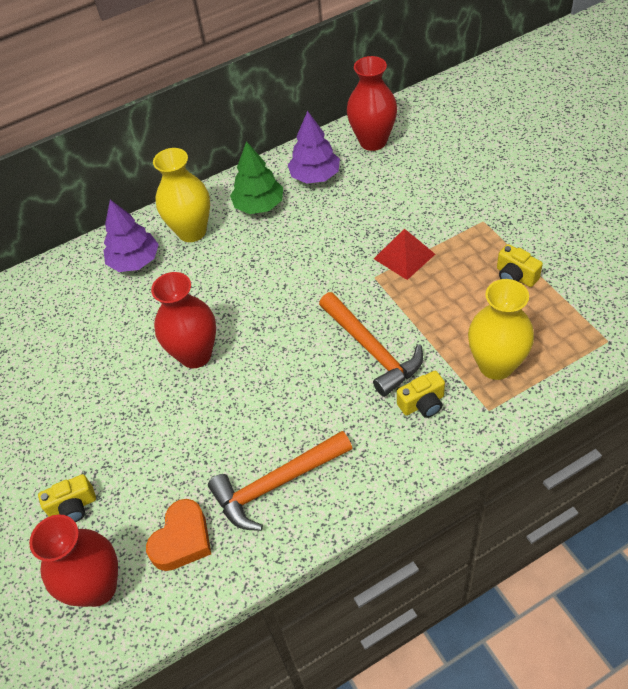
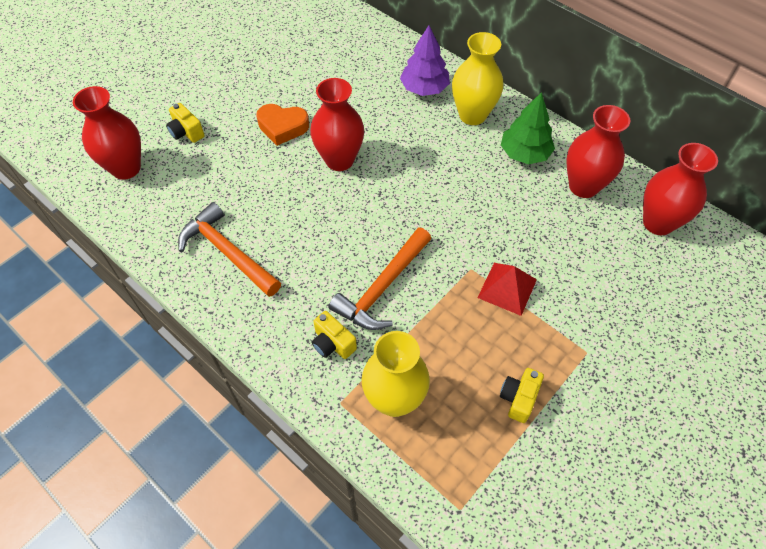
camera: 65 degrees right, 5 degrees up
(182, 540) = (169, 205): orange heart -> orange heart (282, 127)
(315, 176) = (583, 186): purple tree -> red vase

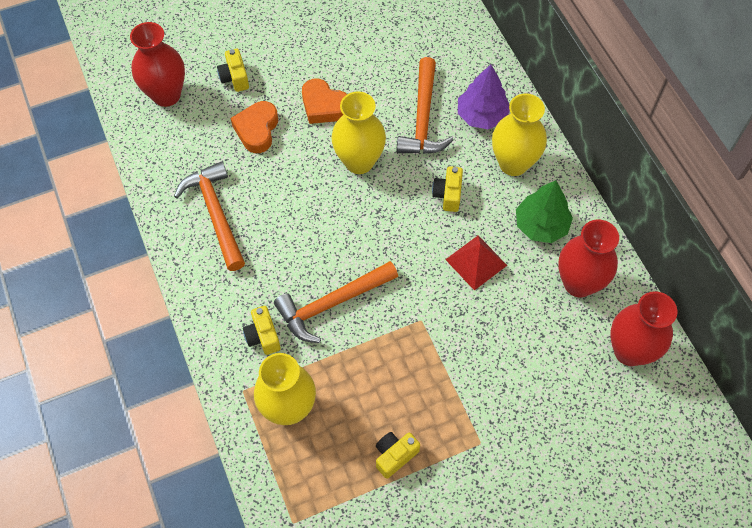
camera: 25 degrees right, 5 degrees up
(230, 167) = (257, 130): none -> orange heart
(339, 160) = (359, 161): red vase -> yellow vase
(376, 107) = (423, 118): none -> orange hammer
(433, 158) = (448, 195): none -> yellow camera
(507, 288) = (443, 353): red pyramid -> red pyramid (476, 262)

